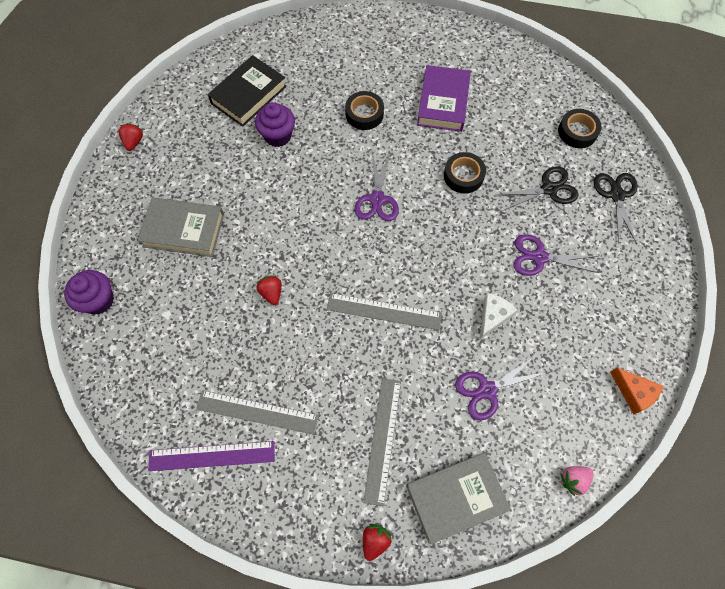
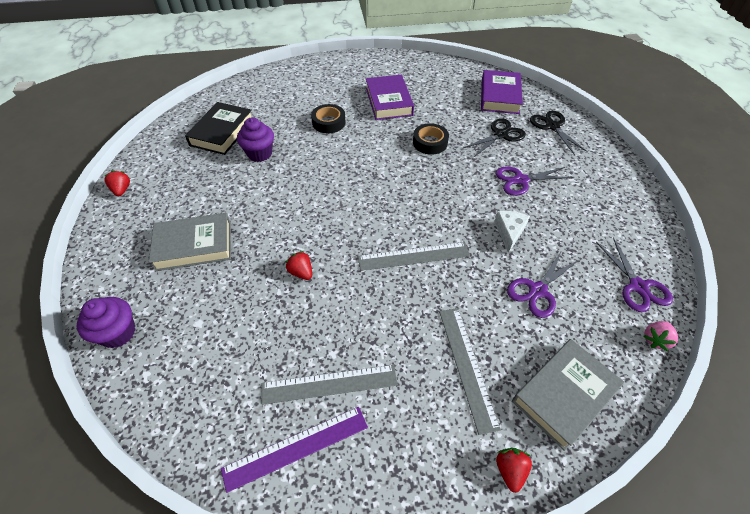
camera: 20 degrees left, 15 degrees down
(377, 199) = (367, 176): purple scissors -> purple scissors (638, 286)
(577, 132) = (499, 96): black tape -> purple book
(633, 393) = (655, 253): orange cheese -> none

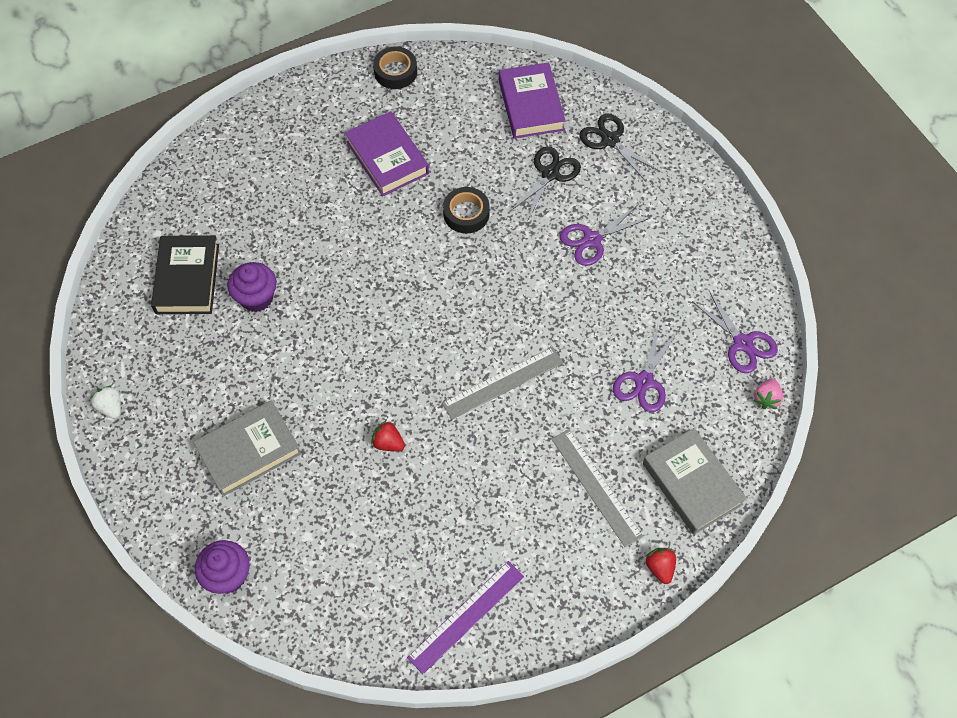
camera: 20 degrees left, 10 degrees up
(122, 190) = (111, 407): red strawberry -> white strawberry
(328, 122) = (322, 219): black tape -> black tape (395, 72)
(329, 384) = (471, 550): grey ruler -> none
(509, 232) = (597, 318): white cheese -> none
(564, 395) = (692, 484): grey book -> grey book turned 60 degrees counterclockwise

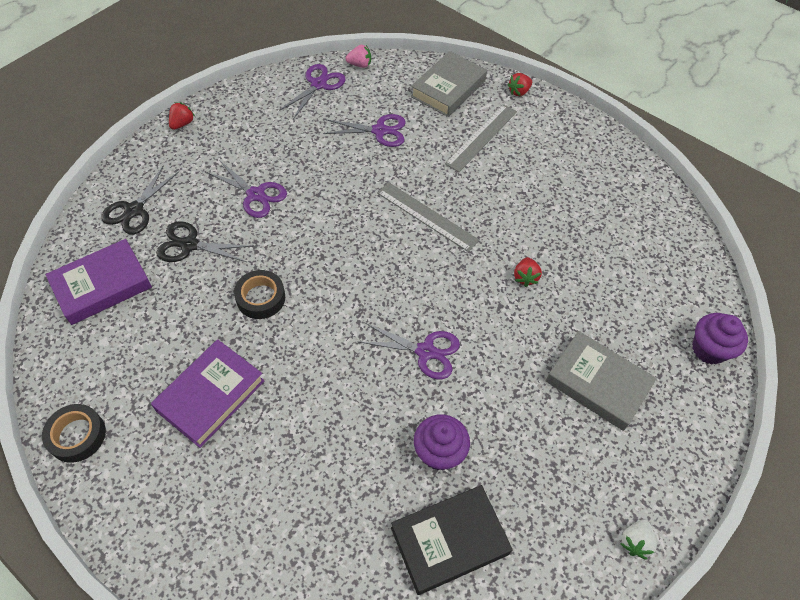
camera: 115 degrees left, 5 degrees down
(350, 323) = (425, 351): none -> purple scissors
(466, 616) = (624, 182): purple ruler -> none
(718, 199) = (182, 124): none -> red strawberry

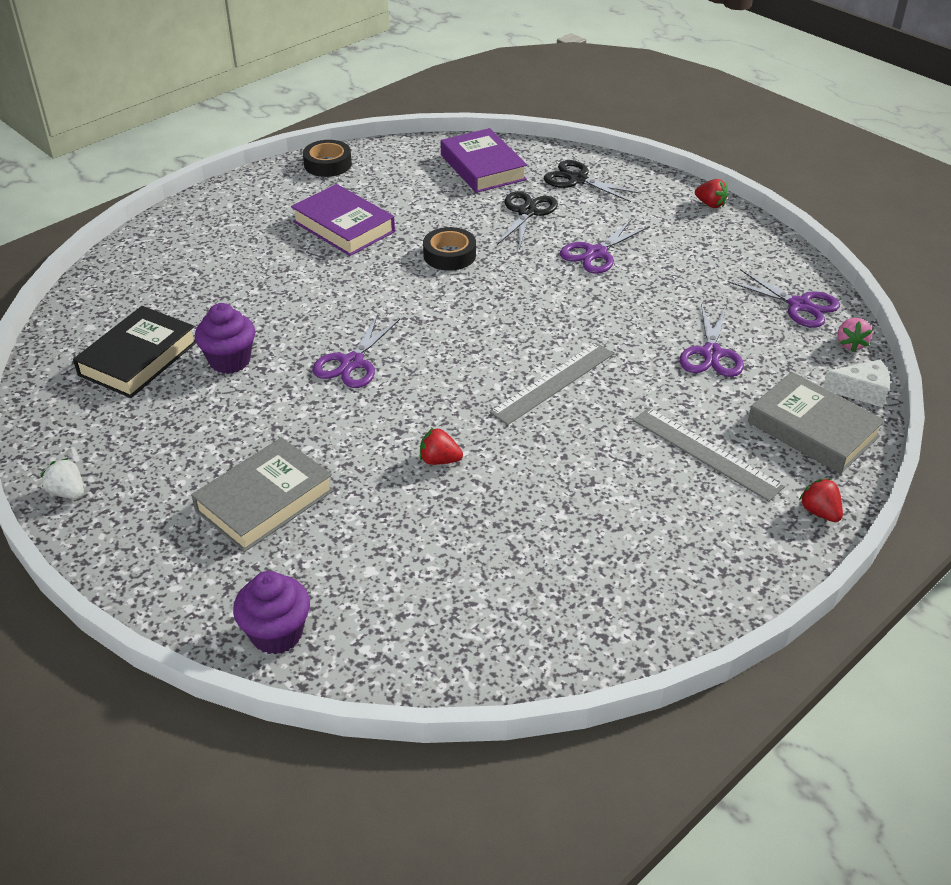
camera: 100 degrees right, 15 degrees down
(407, 65) = (861, 391): none -> white cheese
(449, 541) = (138, 358): black book -> black book turned 45 degrees clockwise

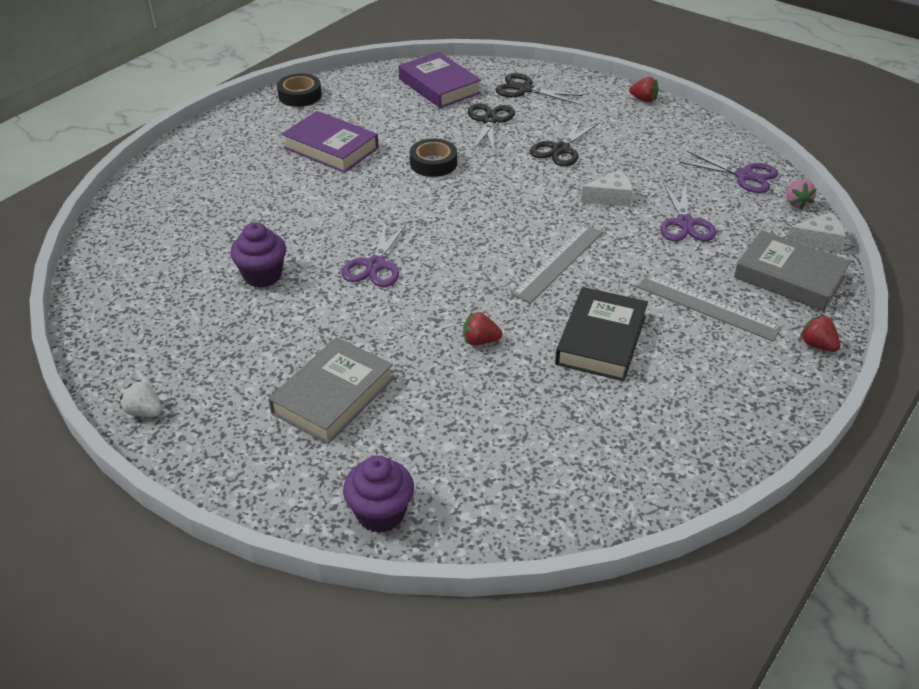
camera: 10 degrees left, 0 degrees up
(138, 358) = (176, 283): black book -> black book (601, 340)
(596, 253) = (560, 149): purple scissors -> black scissors
(635, 315) = (610, 198): none -> white cheese

